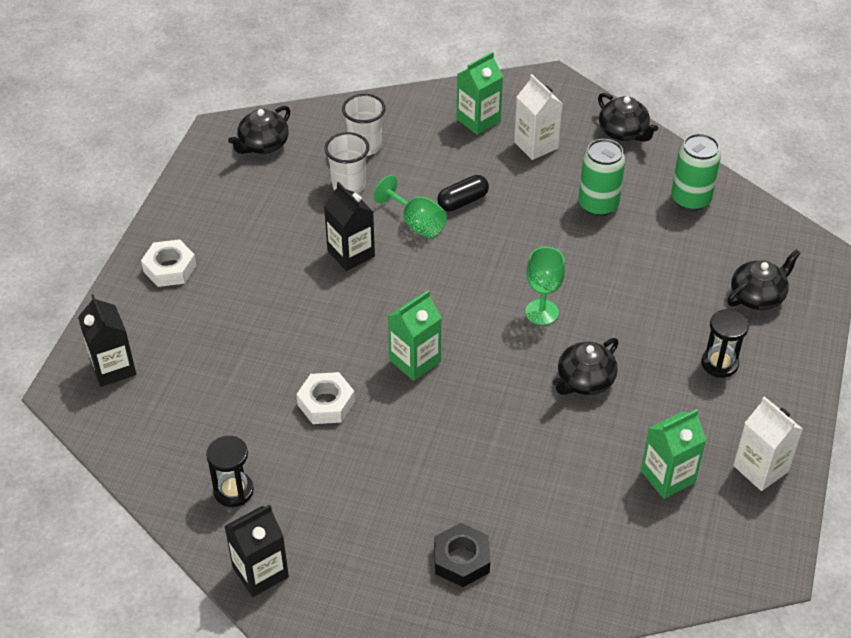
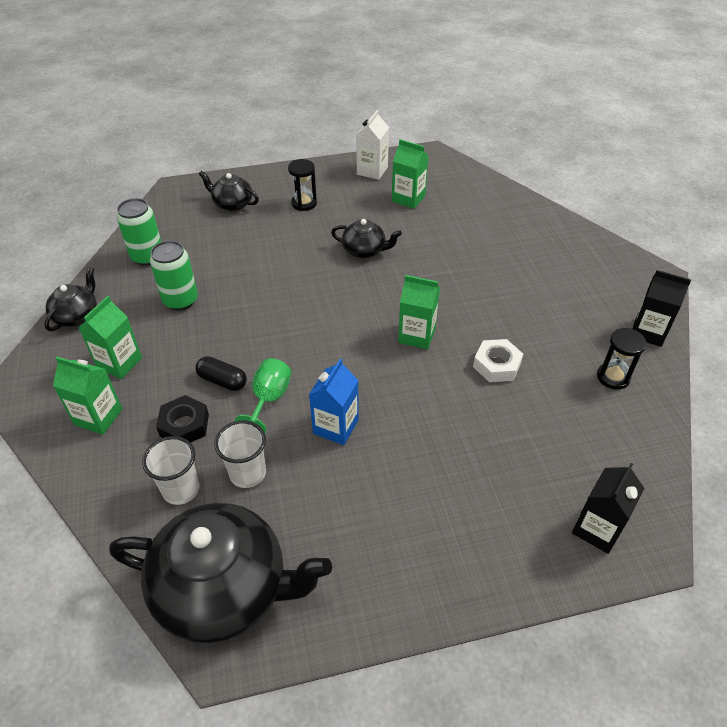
camera: 120 degrees left, 0 degrees up
(170, 268) = (455, 562): white nut -> none
(263, 145) = (224, 589): black teapot -> black teapot, size x2.06
(351, 254) = (336, 426): black carton -> blue carton
(461, 559) = (543, 252): black nut -> black nut (184, 425)
(536, 145) = (119, 363): white carton -> green carton
(541, 312) = (318, 290): green goblet -> none

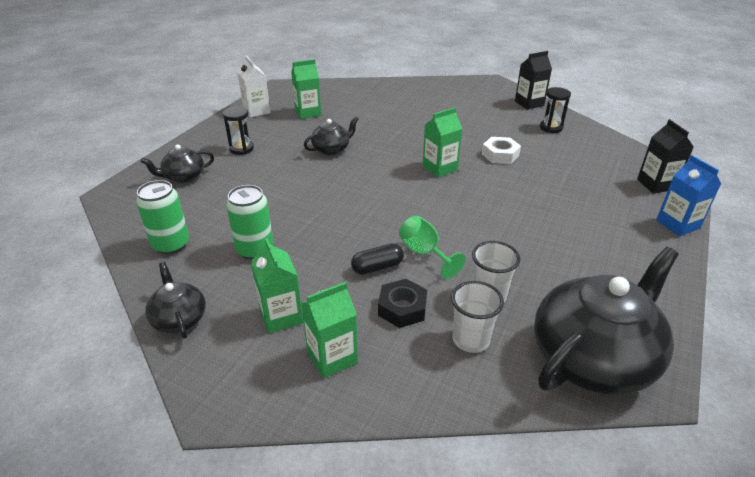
camera: 50 degrees left, 10 degrees down
(336, 426) = (485, 236): blue carton -> blue carton (677, 224)

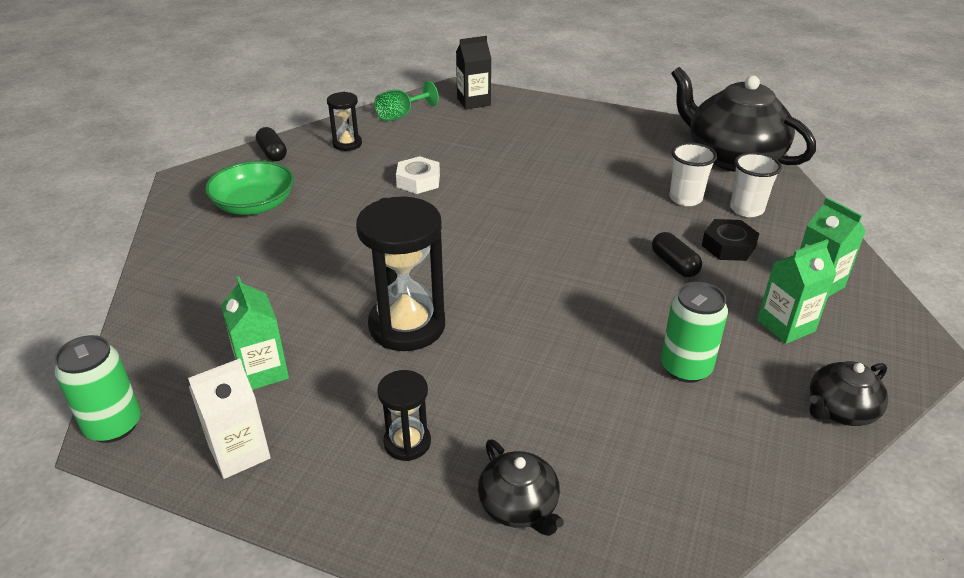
camera: 95 degrees left, 0 degrees up
(171, 244) = (712, 463): green can -> green can (113, 425)
(331, 149) = (407, 326): black teapot -> black hourglass
(424, 253) = (637, 234): green goblet -> green goblet (401, 115)
(440, 168) = (455, 224): green carton -> none
(461, 102) = (254, 205): none -> green bowl
(529, 103) = (272, 153): black carton -> black capsule
(677, 224) = (540, 102): blue carton -> none

